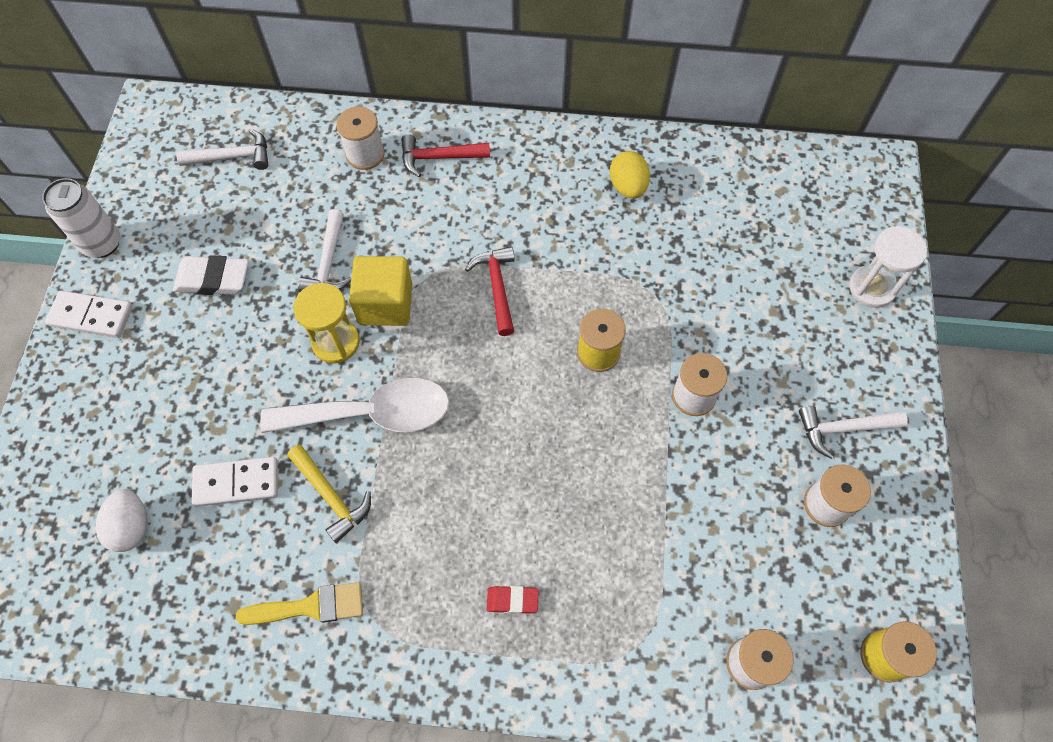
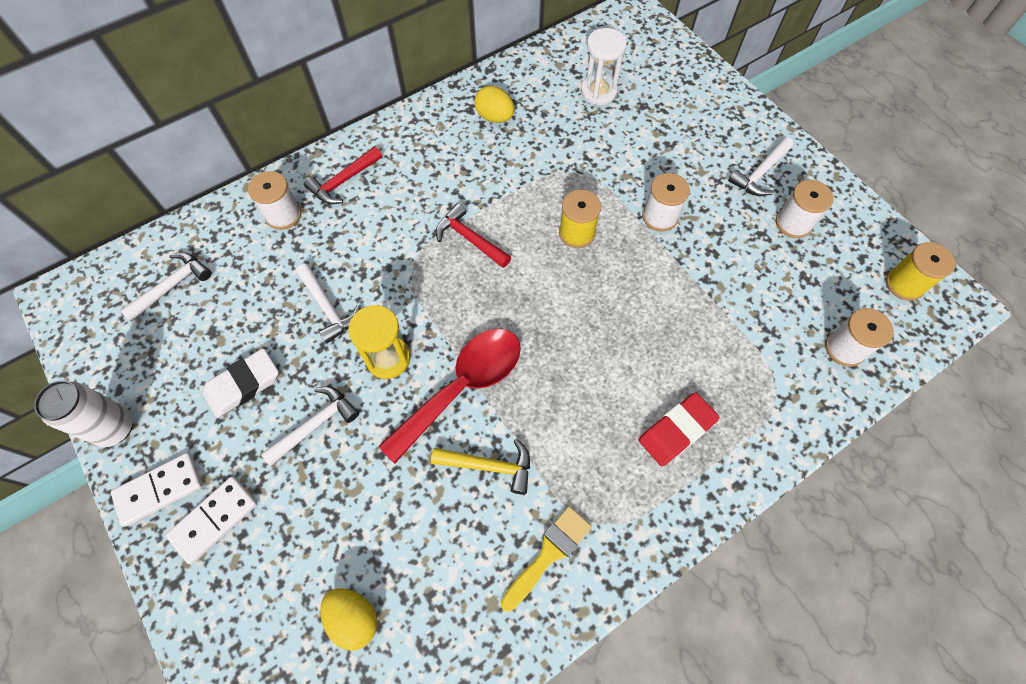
camera: 40 degrees left, 0 degrees up
(131, 526) = (354, 618): white egg -> yellow egg
(236, 353) = (316, 424): none -> white hammer
(236, 483) = (408, 515): white domino -> white domino (214, 519)
(372, 413) = (463, 386): white spoon -> red spoon
(385, 304) = (400, 305): yellow cube -> none
(512, 600) = (677, 431): red eraser -> red eraser, size x1.70
(872, 288) = (697, 82): white hourglass -> white hourglass (598, 92)

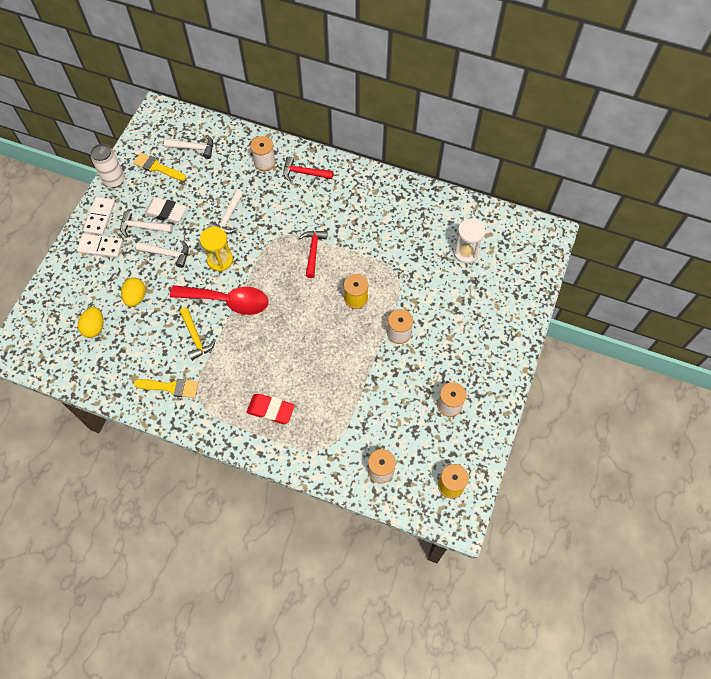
camera: 55 degrees right, 0 degrees up
(154, 353) = (157, 167): none -> yellow brush
(159, 489) = (100, 217): white domino -> white domino turned 75 degrees clockwise
(494, 117) = (403, 212): yellow egg -> yellow egg (136, 297)
(760, 173) = (473, 369): white hammer -> white hammer (143, 227)

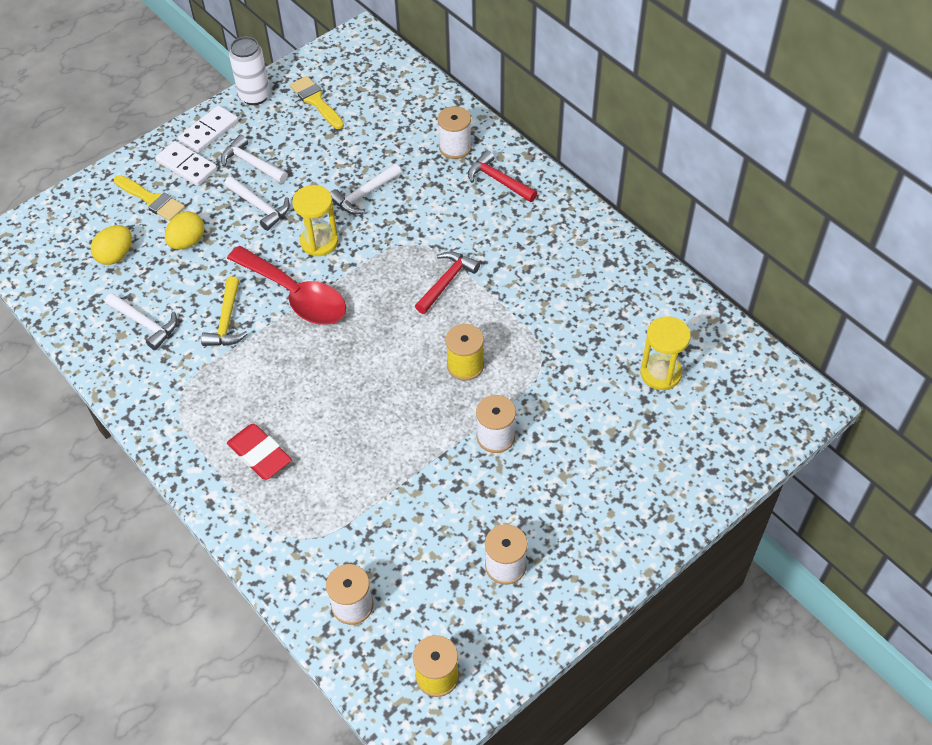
camera: 30 degrees right, 10 degrees down
(166, 212) = (291, 157): white eraser -> none
(171, 387) = (156, 367): yellow brush -> yellow brush (152, 200)
(193, 148) = (376, 96): white hammer -> white hammer (145, 324)
(465, 252) = (660, 373): white hourglass -> yellow hourglass

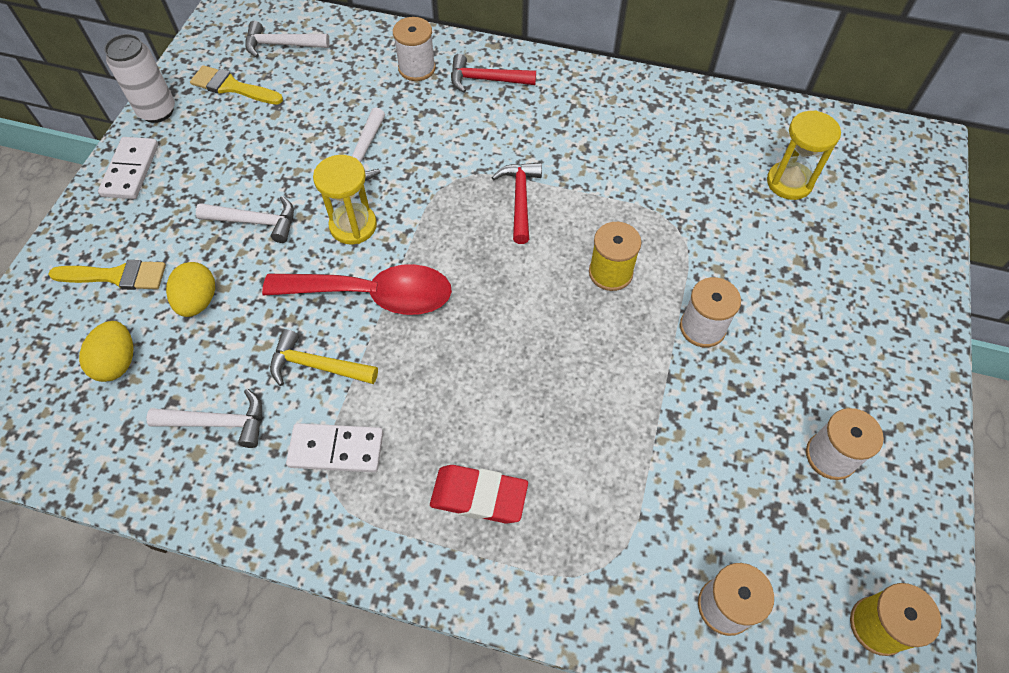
camera: 35 degrees left, 5 degrees up
(187, 165) = (132, 218): white domino -> white domino (336, 449)
(227, 321) = (317, 366): yellow hammer -> yellow hammer turned 135 degrees clockwise
(251, 163) = (209, 181): white hammer -> white hammer (281, 45)

